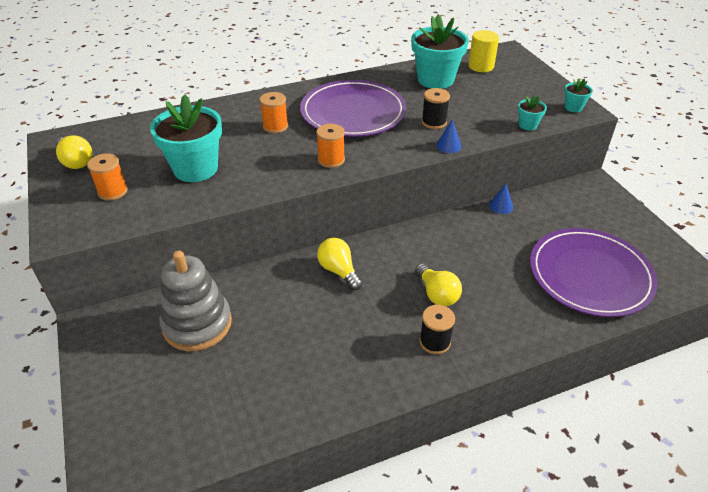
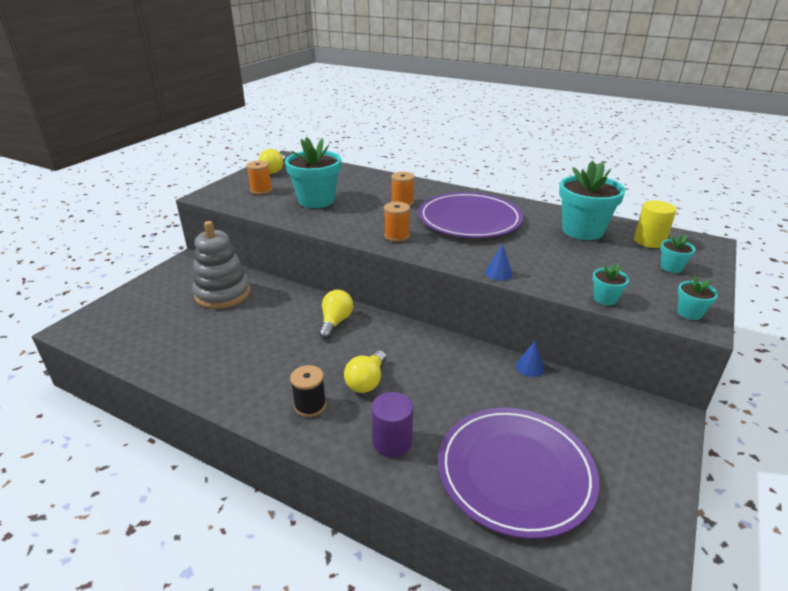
camera: 50 degrees right, 10 degrees down
(434, 122) = (519, 254): black spool -> none
(515, 316) = (392, 442): none -> purple cylinder
(520, 80) = (671, 267): none -> turquoise flower pot

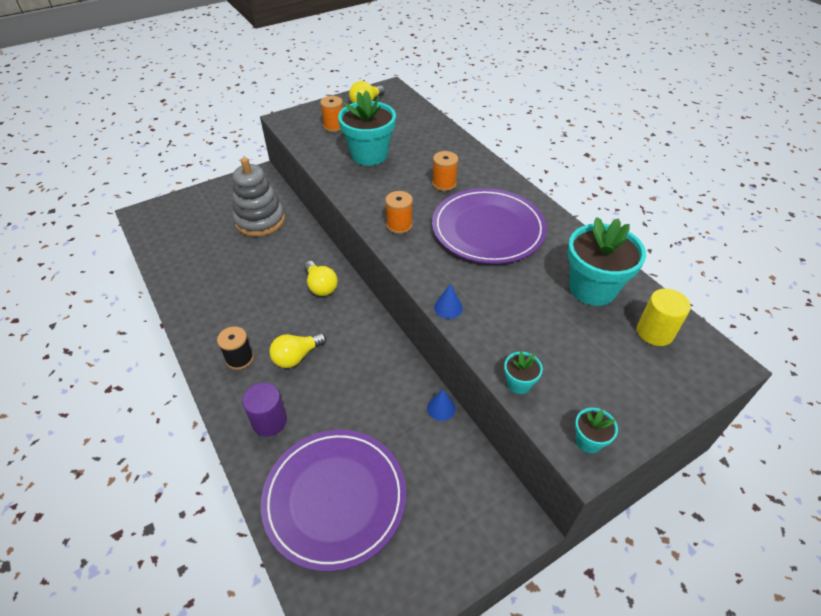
camera: 30 degrees right, 15 degrees up
(335, 322) = (321, 286): yellow light bulb -> yellow light bulb turned 105 degrees clockwise
(671, 267) = (638, 377): turquoise flower pot -> none

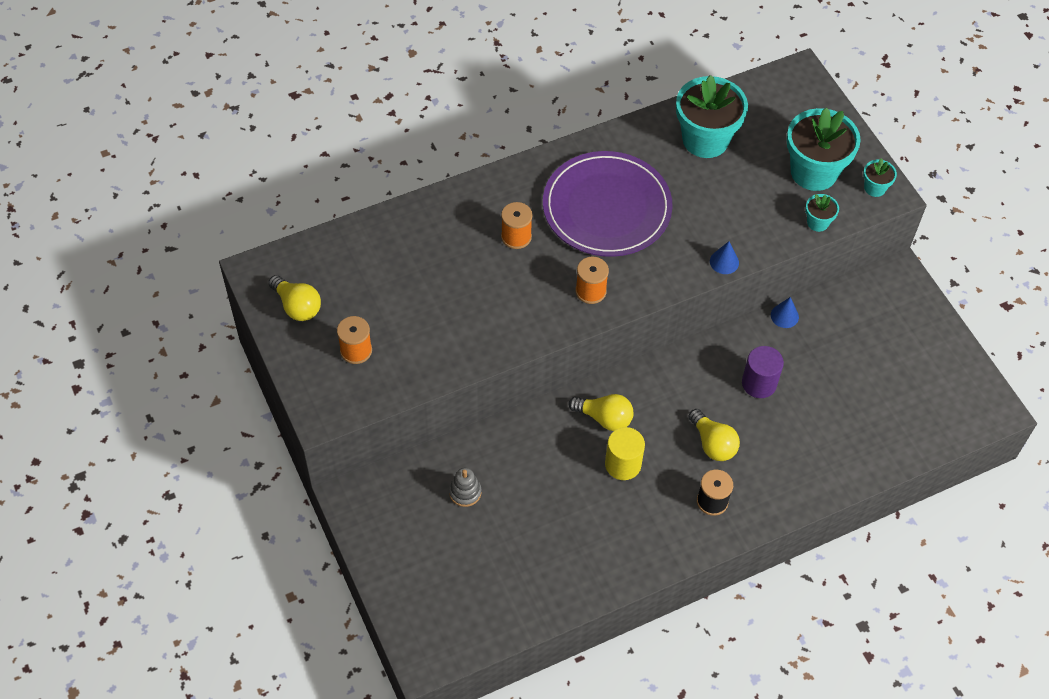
camera: 85 degrees left, 10 degrees up
(260, 220) = (465, 492): grey stacking toy -> grey stacking toy, size x0.45
(269, 421) = (795, 468): purple cylinder -> purple cylinder (759, 383)
(321, 286) = (604, 418): yellow light bulb -> yellow light bulb turned 45 degrees clockwise
(335, 498) = (878, 411): purple plate -> none
(369, 155) = (438, 311): turquoise flower pot -> turquoise flower pot (813, 172)
(654, 332) = (763, 110): yellow cylinder -> yellow cylinder (623, 464)

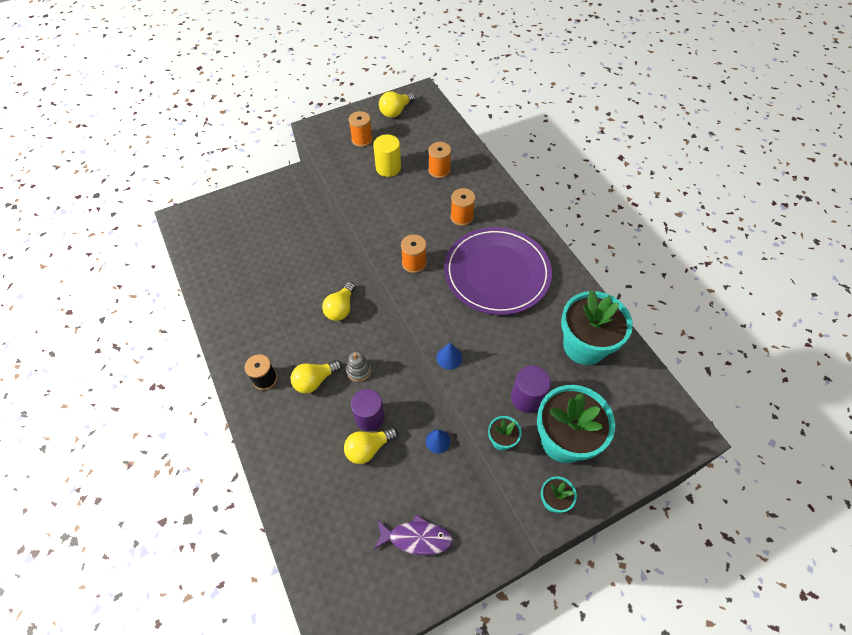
camera: 90 degrees right, 0 degrees up
(429, 257) = (439, 170): none -> orange spool
(465, 492) = (288, 232): grey stacking toy -> grey stacking toy (359, 370)
(623, 464) = (301, 320): yellow cylinder -> yellow cylinder (388, 168)
(769, 196) = (527, 398): none -> purple cylinder
(797, 384) = (368, 448): none -> yellow light bulb
(891, 340) = (416, 538): none -> purple fish

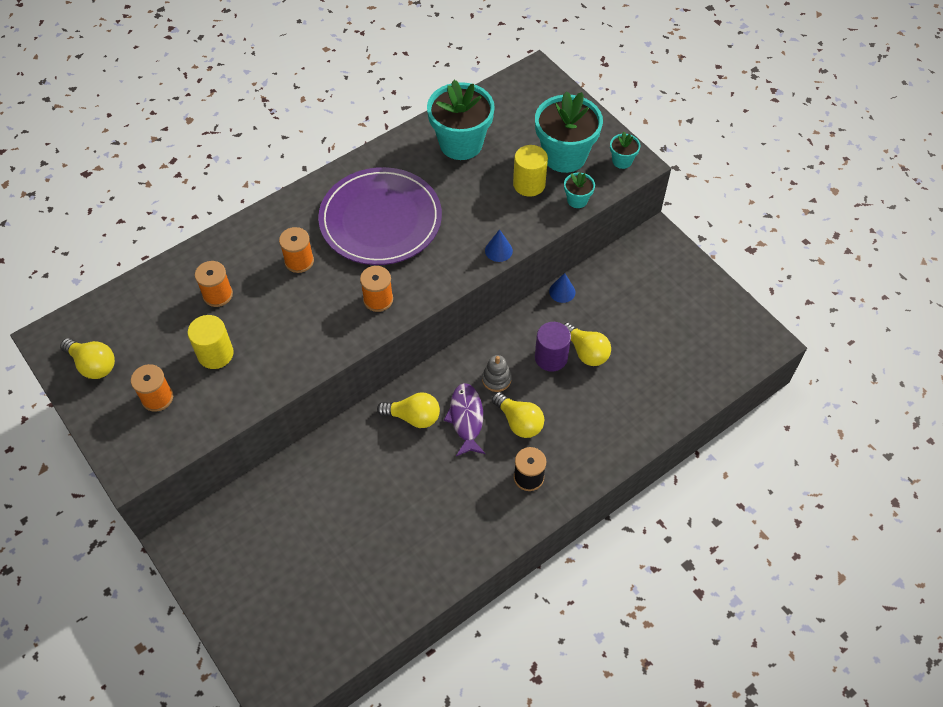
camera: 100 degrees left, 0 degrees up
(416, 538) = (661, 296): purple fish -> purple fish (466, 418)
(527, 398) = (529, 184): purple cylinder -> yellow cylinder

